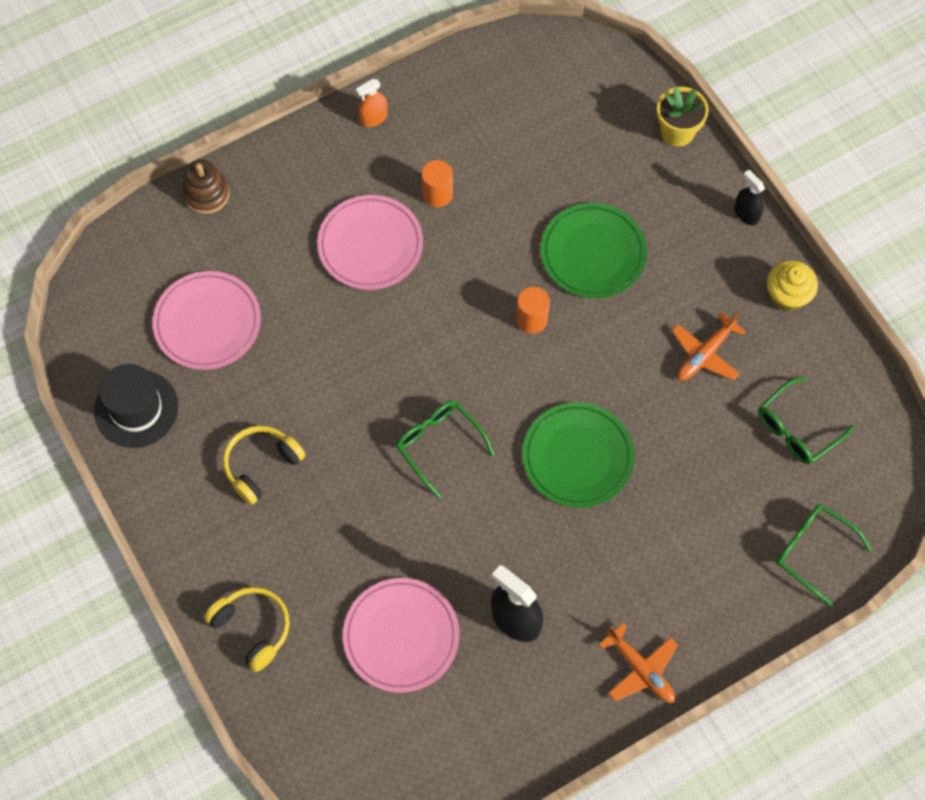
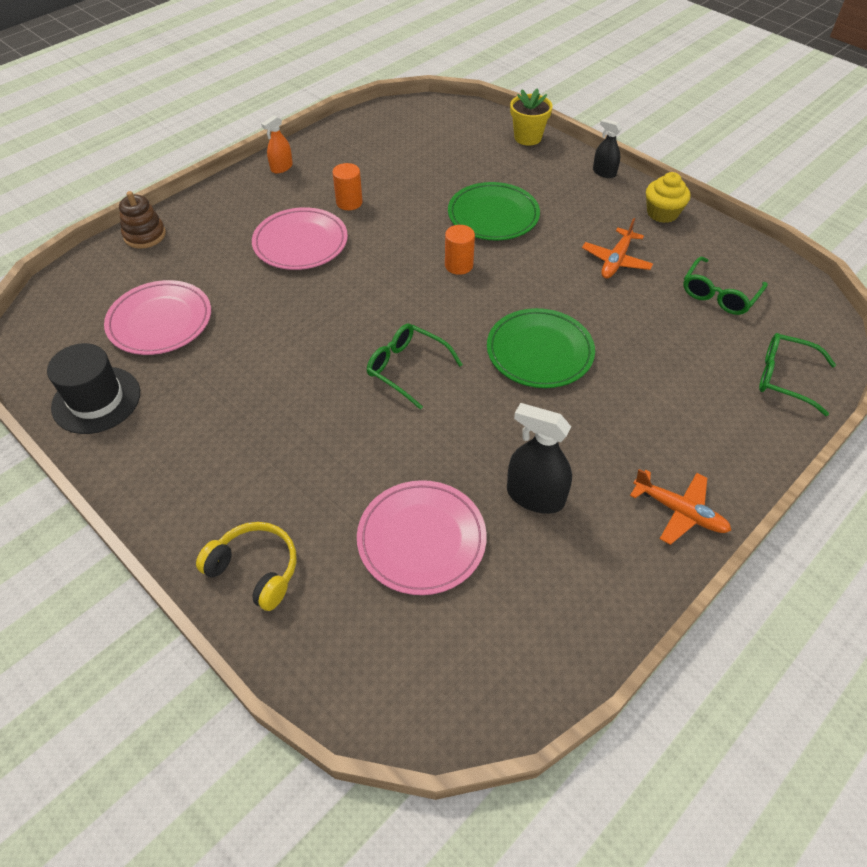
camera: 15 degrees left, 15 degrees down
(261, 465) = (234, 420): yellow headphones -> none

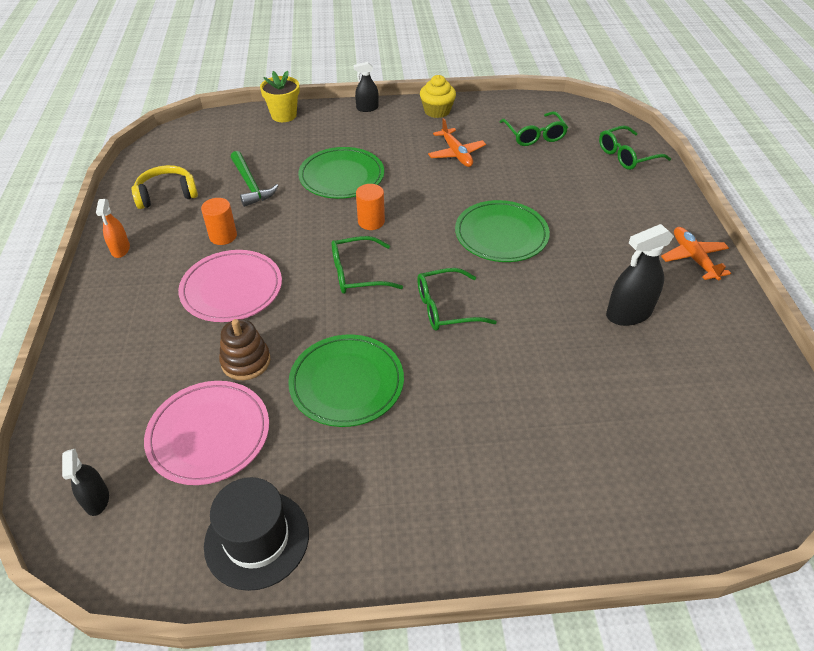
camera: 50 degrees left, 5 degrees down
(69, 307) = (96, 499): none -> black spray bottle
(145, 235) = (74, 386): brown stacking toy -> brown stacking toy (246, 361)
(255, 570) = (570, 515): yellow headphones -> yellow headphones (167, 194)
(269, 360) = (346, 383): none -> green plate
(389, 295) = (357, 273): none -> green glasses
(421, 178) = (251, 185): none -> green hammer
(421, 539) = (619, 394): pink plate -> none
(679, 511) = (693, 258): orange plane -> orange plane turned 90 degrees counterclockwise

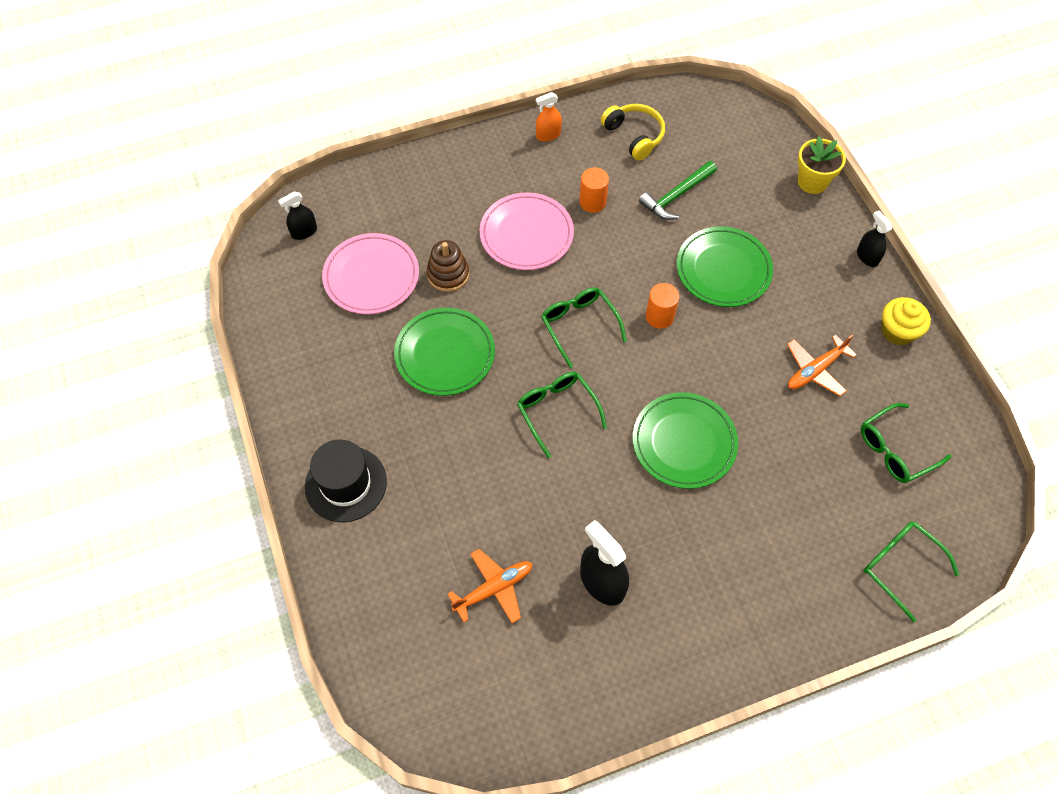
camera: 75 degrees right, 15 degrees up
(257, 539) = (293, 338): black hat -> black hat (346, 484)
(693, 258) = (716, 651): orange plane -> orange plane (493, 589)

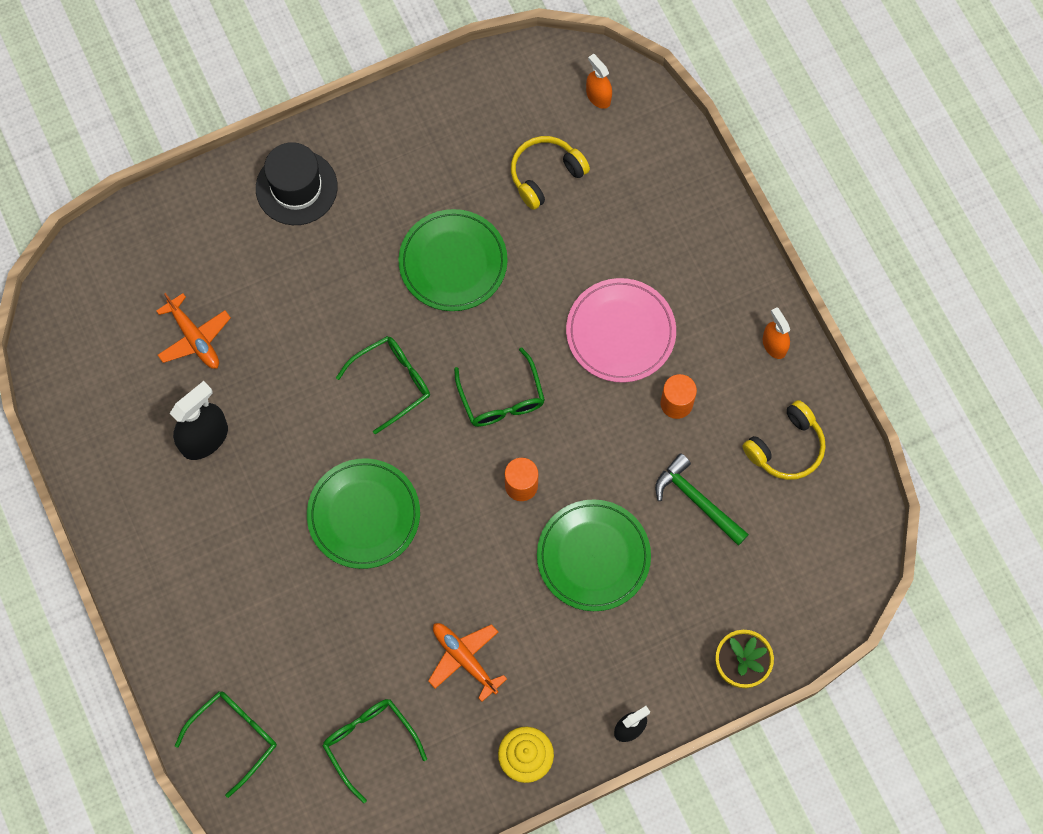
camera: 85 degrees right, 10 degrees up
(304, 232) = (598, 96): black spray bottle -> orange spray bottle
(371, 276) = (545, 175): pink plate -> yellow headphones
(448, 274) = (556, 254): brown stacking toy -> none
(579, 325) = (501, 398): green glasses -> green glasses turned 105 degrees clockwise

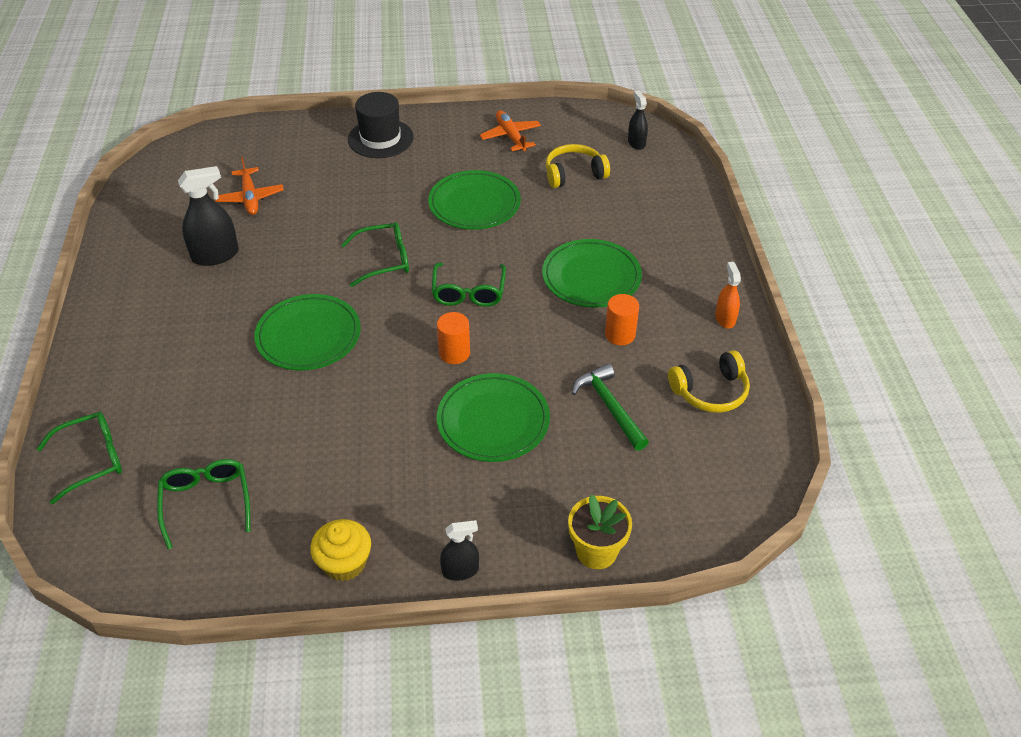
camera: 20 degrees right, 25 degrees down
(465, 659) = (333, 463): orange plane -> orange plane (511, 136)
(598, 96) = (636, 143): orange spray bottle -> black spray bottle
(620, 332) = (591, 277): pink plate -> green plate

